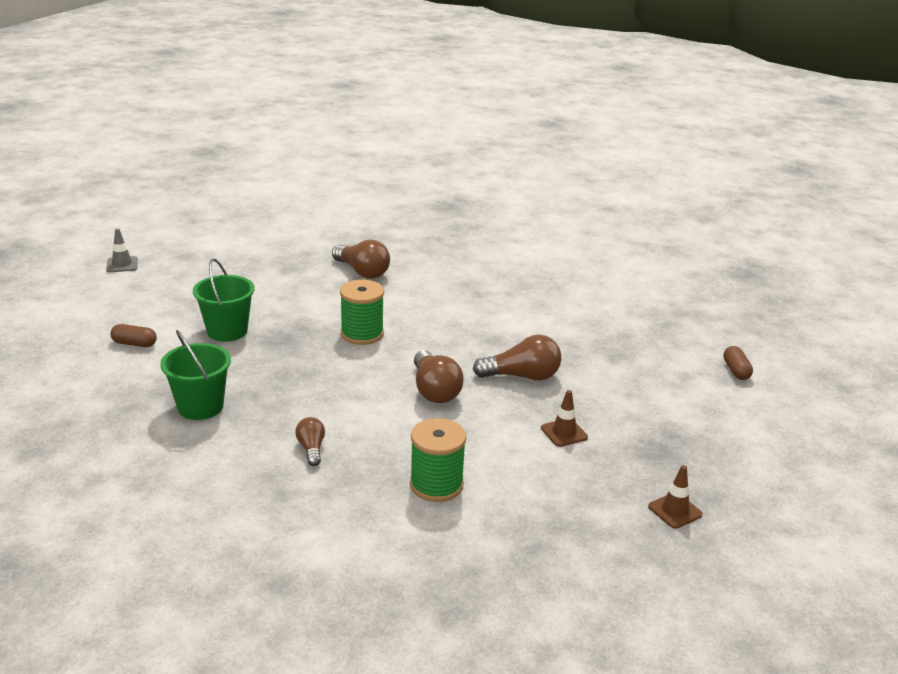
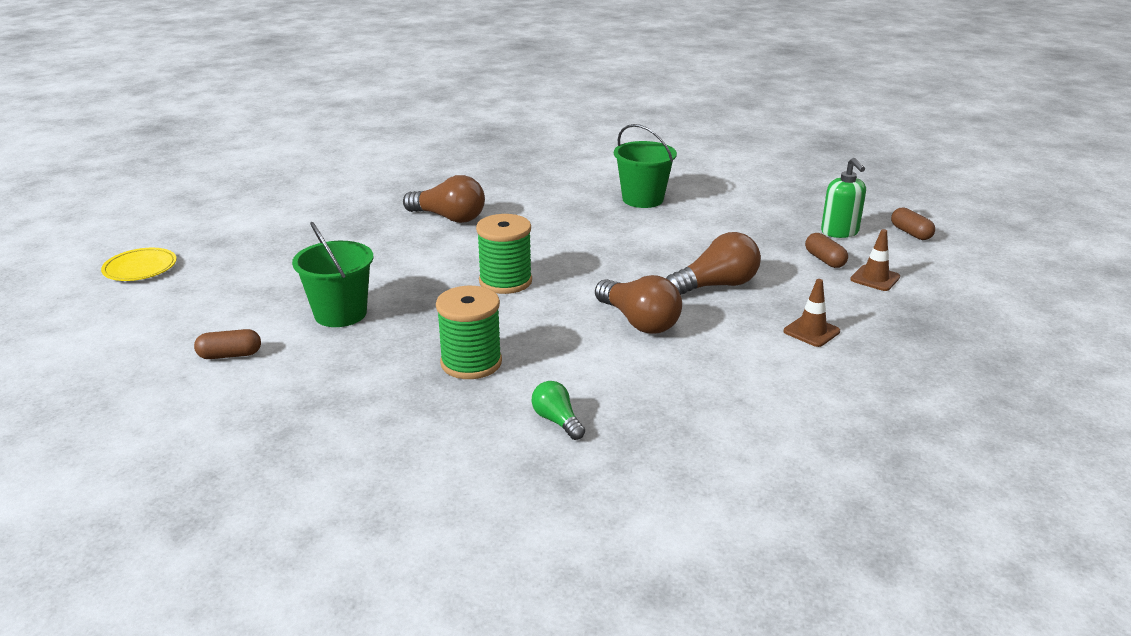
camera: 20 degrees left, 0 degrees up
(122, 265) = (140, 268): grey traffic cone -> yellow plate
(200, 407) = (378, 408): green bucket -> green bucket (643, 199)
(311, 449) = (557, 421): brown light bulb -> green light bulb
(436, 485) = (733, 422): green spool -> green spool (471, 363)
(634, 376) = (824, 260): none -> brown capsule
(671, 355) = (840, 232): none -> green soap dispenser
(675, 511) = (990, 380): brown traffic cone -> brown traffic cone (875, 278)

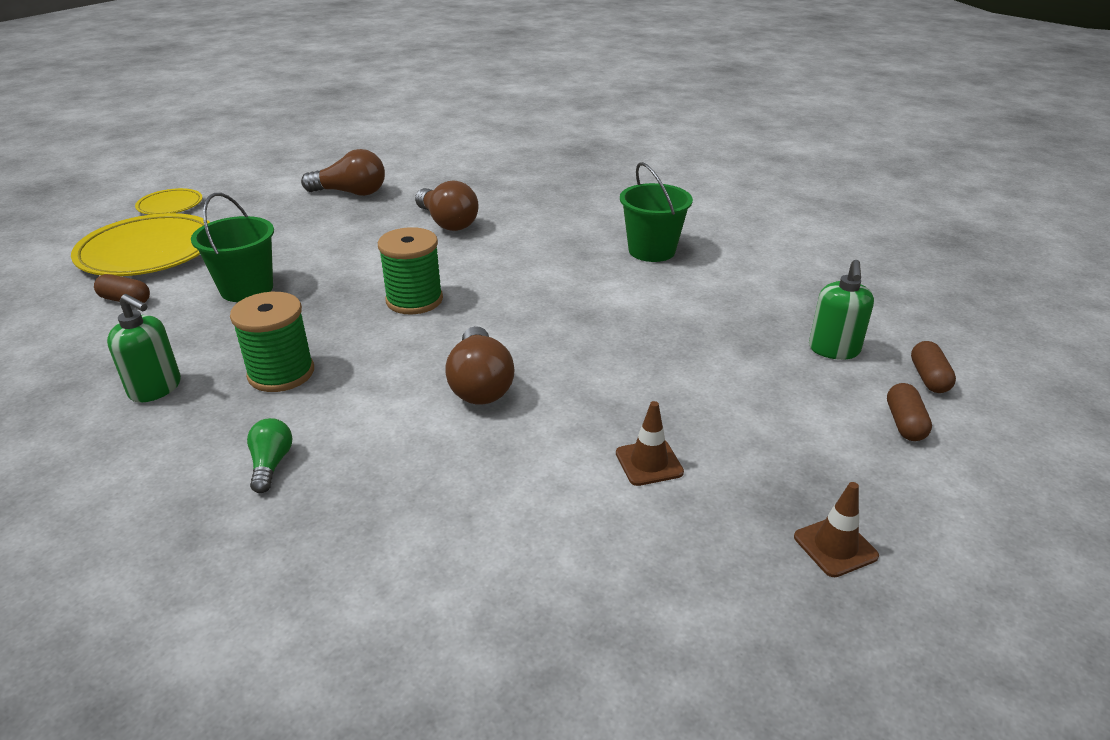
camera: 30 degrees right, 5 degrees up
(185, 311) = (148, 251): none -> yellow plate
(376, 407) = (156, 388): none -> green soap dispenser
(716, 285) = (610, 370): brown light bulb -> brown light bulb (351, 193)
(824, 260) = (773, 378): brown capsule -> brown capsule (904, 423)
(875, 278) = (809, 422): brown traffic cone -> brown traffic cone (835, 546)

